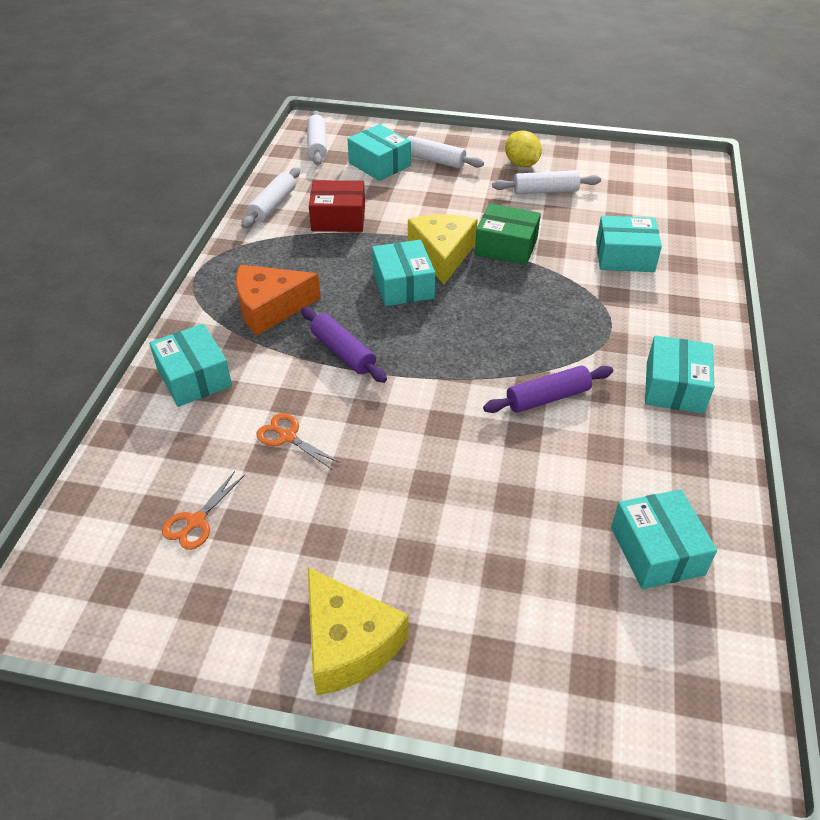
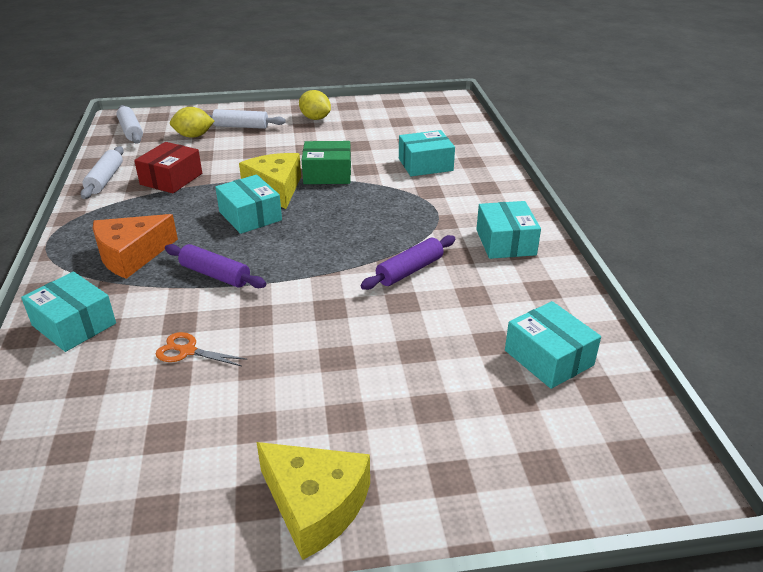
camera: 20 degrees left, 10 degrees down
(196, 521) = (119, 444): orange scissors -> none
(338, 218) = (171, 179): red box -> red box turned 45 degrees counterclockwise
(379, 164) = (193, 136): turquoise box -> yellow lemon
(545, 191) = (342, 132): white rolling pin -> none

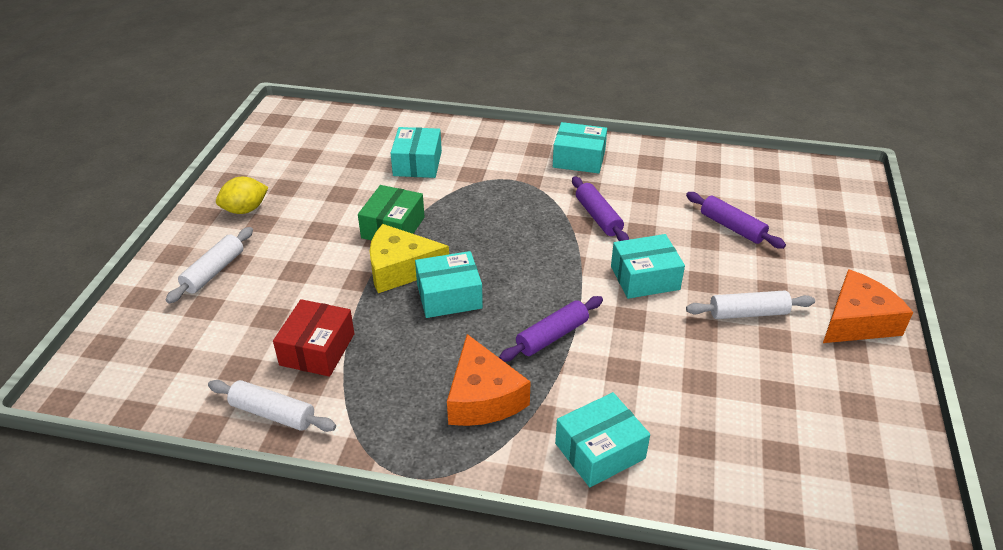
camera: 70 degrees left, 5 degrees up
(131, 131) = (132, 378): white rolling pin -> white rolling pin (748, 313)
(171, 179) = (317, 349): red box -> red box turned 60 degrees clockwise
(187, 351) = (670, 368): orange scissors -> none
(193, 136) = (205, 317): yellow lemon -> none
(315, 505) = (857, 321): yellow cheese -> orange cheese
(453, 368) = (732, 227): none -> purple rolling pin
(548, 358) = (731, 183): turquoise box -> turquoise box (645, 278)

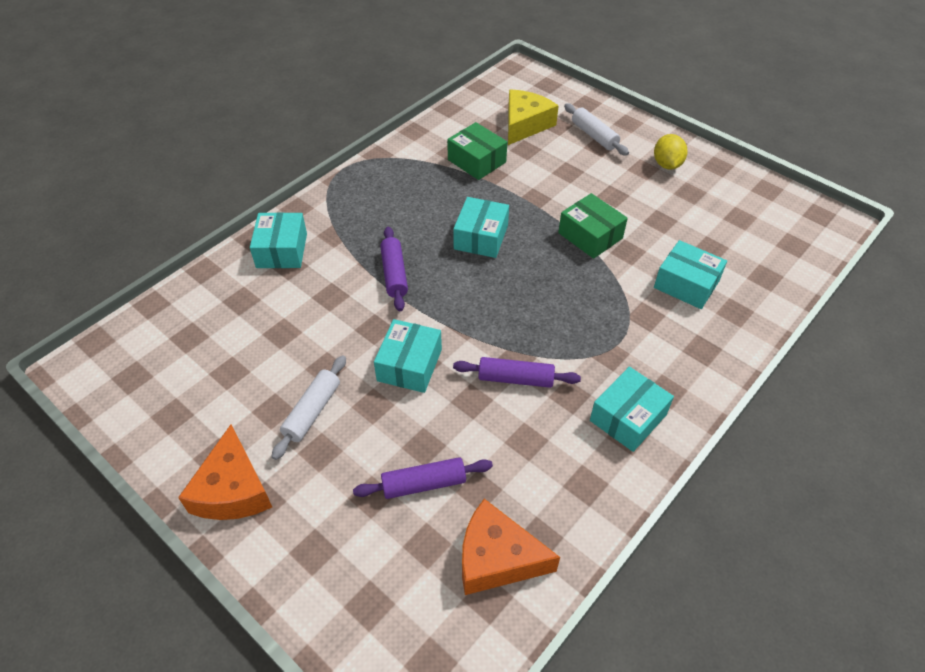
camera: 120 degrees right, 10 degrees up
(273, 413) = (437, 132): white rolling pin -> none
(317, 349) = (476, 161): red box -> green box
(400, 269) = (532, 222): yellow cheese -> yellow cheese (525, 124)
(483, 398) = (371, 217): orange cheese -> orange cheese (497, 558)

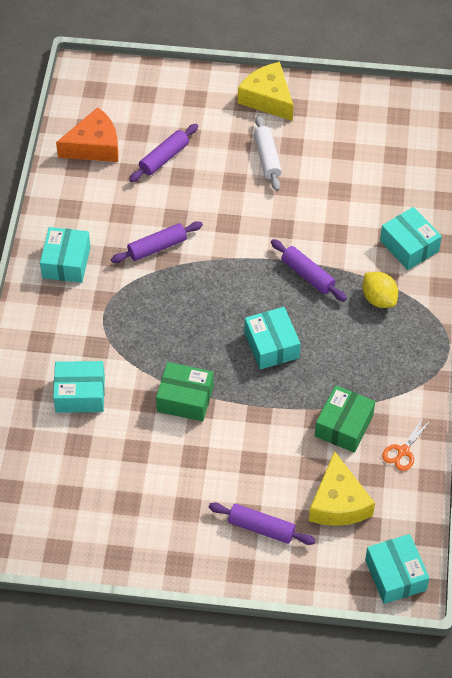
camera: 145 degrees right, 5 degrees up
(233, 490) = (268, 98): orange cheese -> yellow cheese
(409, 365) = (234, 217): turquoise box -> turquoise box (395, 575)
(449, 129) = (403, 451): none -> orange scissors
(476, 161) = (344, 425): green box -> green box turned 75 degrees counterclockwise
(594, 135) = (261, 528): white rolling pin -> purple rolling pin
(667, 164) = (168, 528): yellow lemon -> yellow lemon (378, 299)

